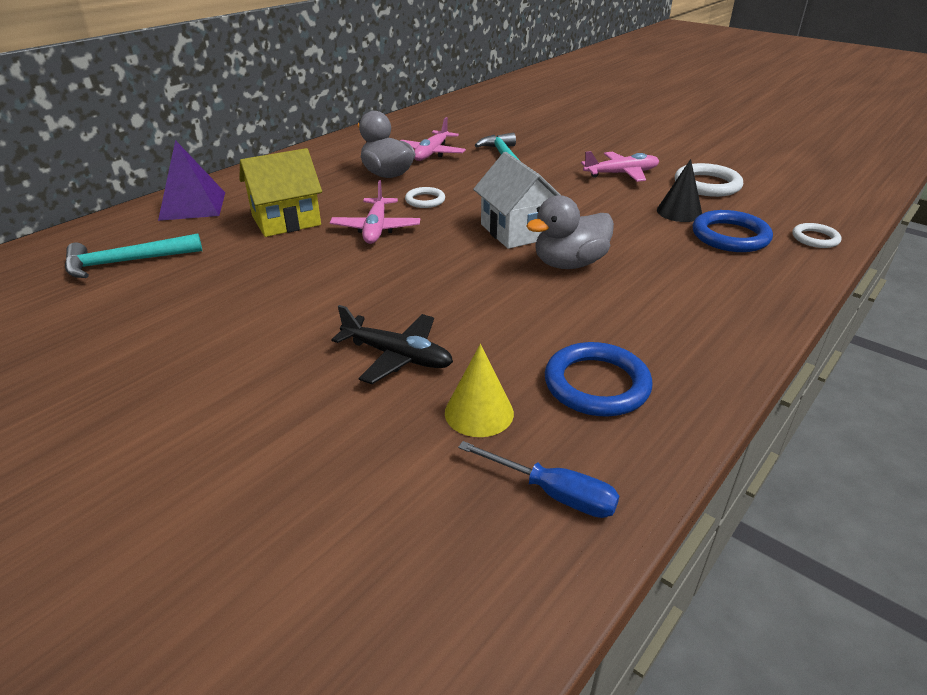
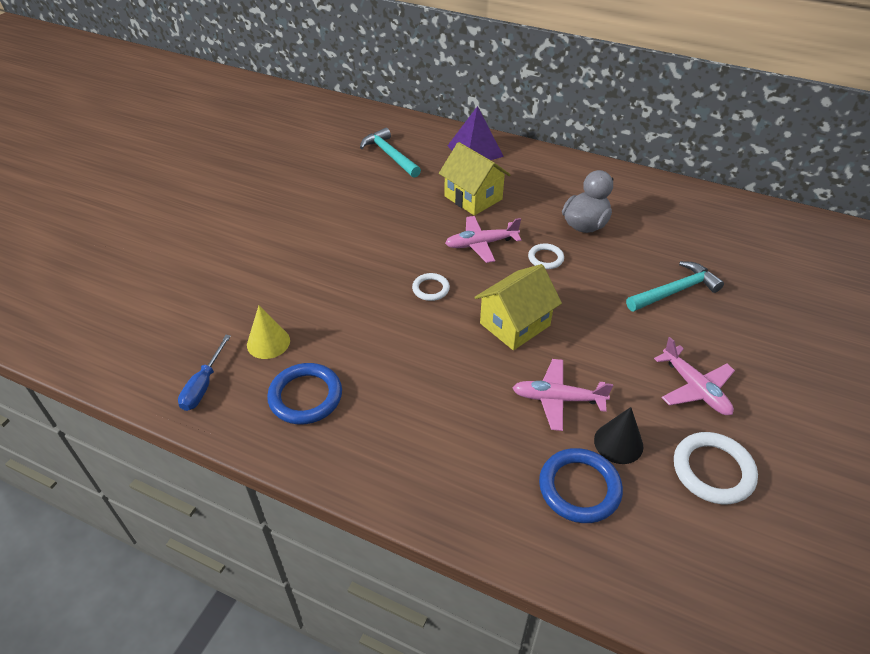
camera: 75 degrees right, 10 degrees up
(397, 356) = (317, 295): black plane -> none
(431, 153) = (652, 240): pink plane -> pink plane (557, 399)
(517, 231) = (515, 324): white house -> yellow house
(569, 264) = (469, 365): grey duck -> none
(815, 238) = (612, 573): white ring -> white ring (430, 289)

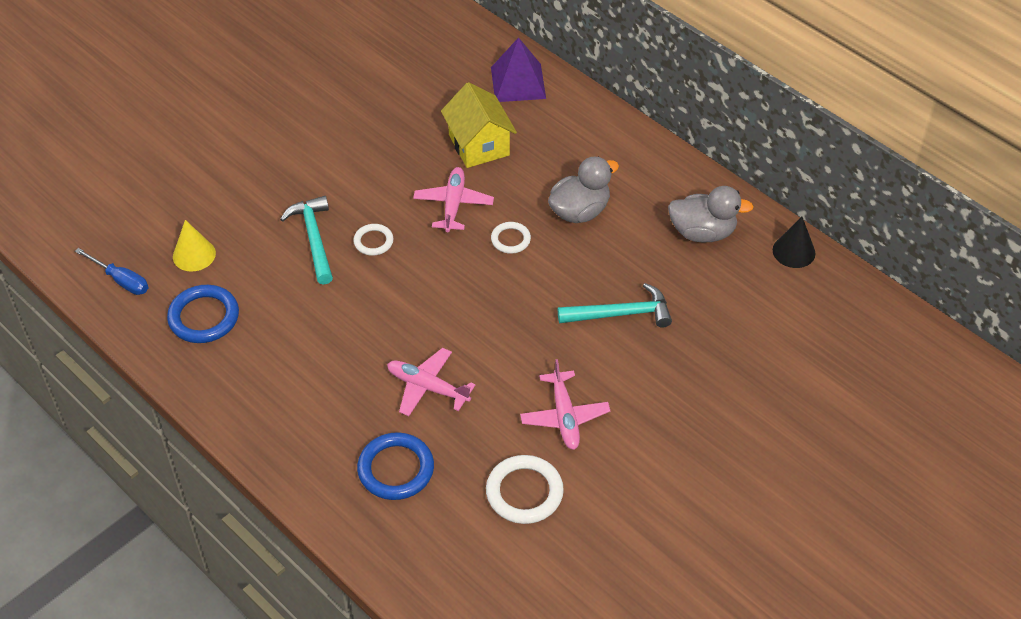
camera: 20 degrees right, 5 degrees up
(203, 385) = (121, 280): blue screwdriver -> blue screwdriver turned 90 degrees counterclockwise
(390, 155) = (419, 64): turquoise hammer -> turquoise hammer (314, 238)
(481, 244) = (453, 204): pink plane -> pink plane turned 90 degrees clockwise
(515, 324) = (433, 303): yellow house -> none
(618, 443) = (456, 443): black cone -> black cone (793, 251)
(688, 217) = (702, 232): none -> grey duck

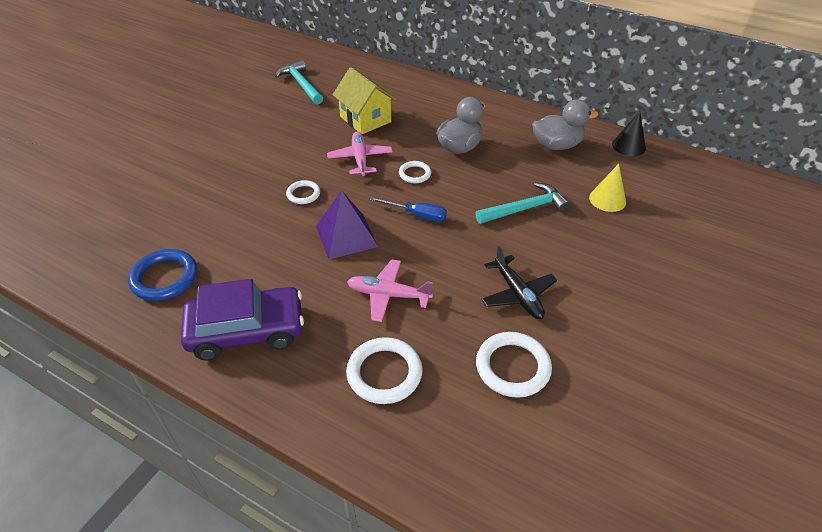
camera: 15 degrees left, 5 degrees down
(121, 280) = (79, 262): blue screwdriver -> blue screwdriver (417, 215)
(194, 255) = (146, 230): yellow cone -> yellow cone (607, 199)
(274, 395) = (247, 331): none -> purple car
(314, 238) = (252, 200): turquoise hammer -> turquoise hammer (301, 84)
(396, 469) = (384, 373): blue ring -> white ring
(518, 83) = (379, 80): purple pyramid -> purple pyramid (346, 236)
(564, 416) = (517, 294): pink plane -> black plane

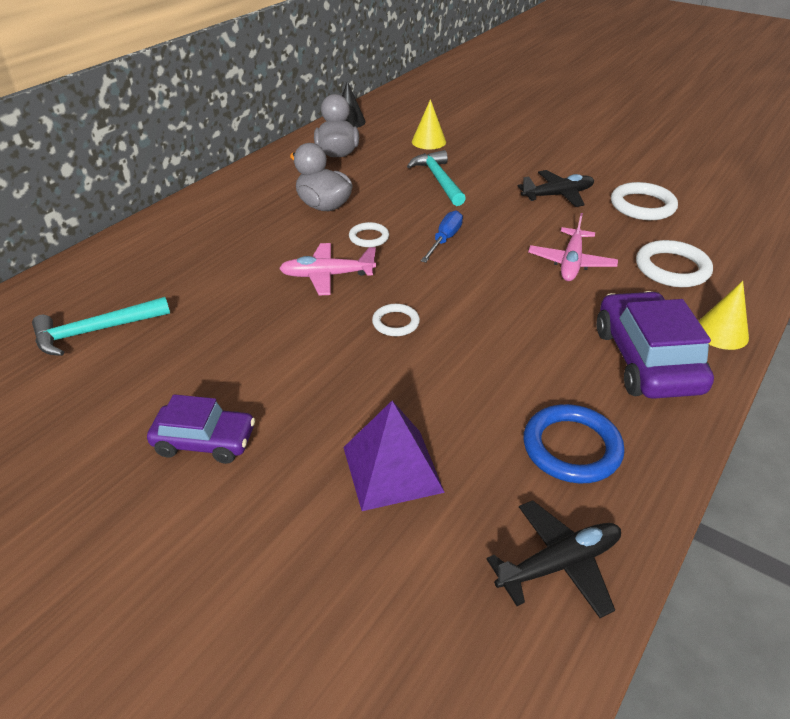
camera: 85 degrees left, 5 degrees down
(81, 266) = (559, 564): none -> black plane
(205, 134) = (205, 441): none -> purple car
(278, 393) = (721, 333): none -> yellow cone
(346, 236) = (480, 288): purple pyramid -> purple pyramid (392, 469)
(365, 119) = (233, 269): yellow house -> none

